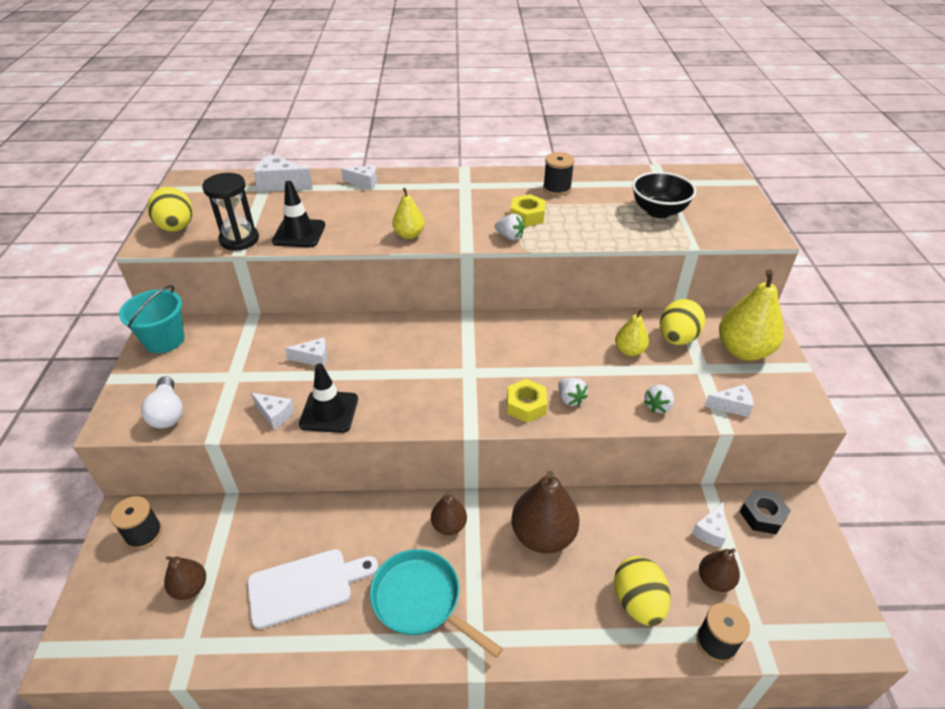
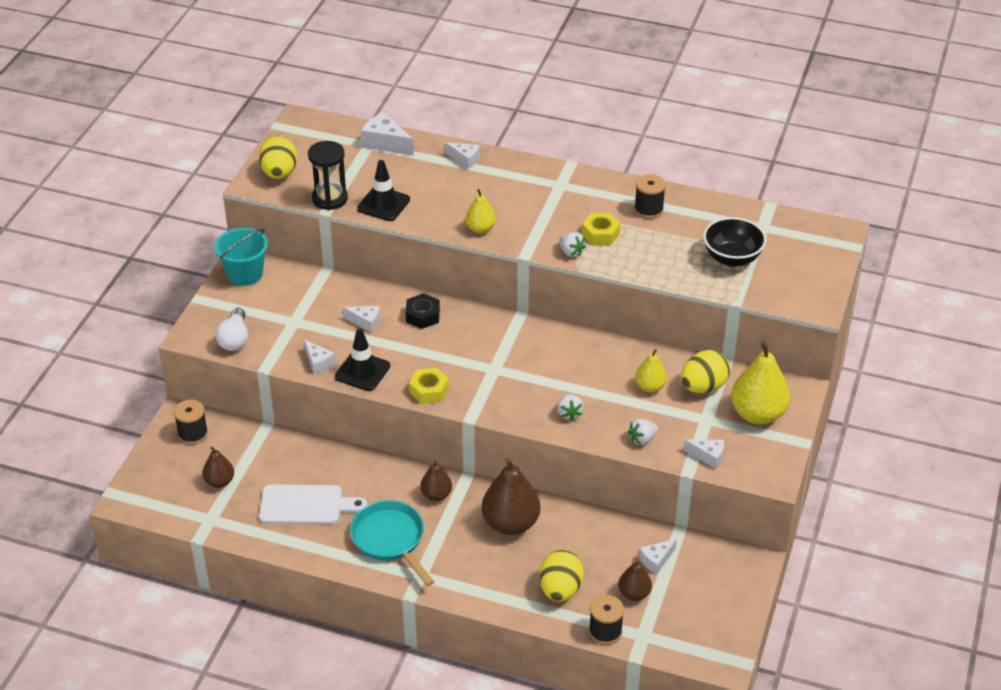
camera: 20 degrees right, 0 degrees up
(526, 405) = (528, 409): yellow nut -> yellow nut (429, 390)
(762, 515) = (711, 562): black nut -> black nut (423, 316)

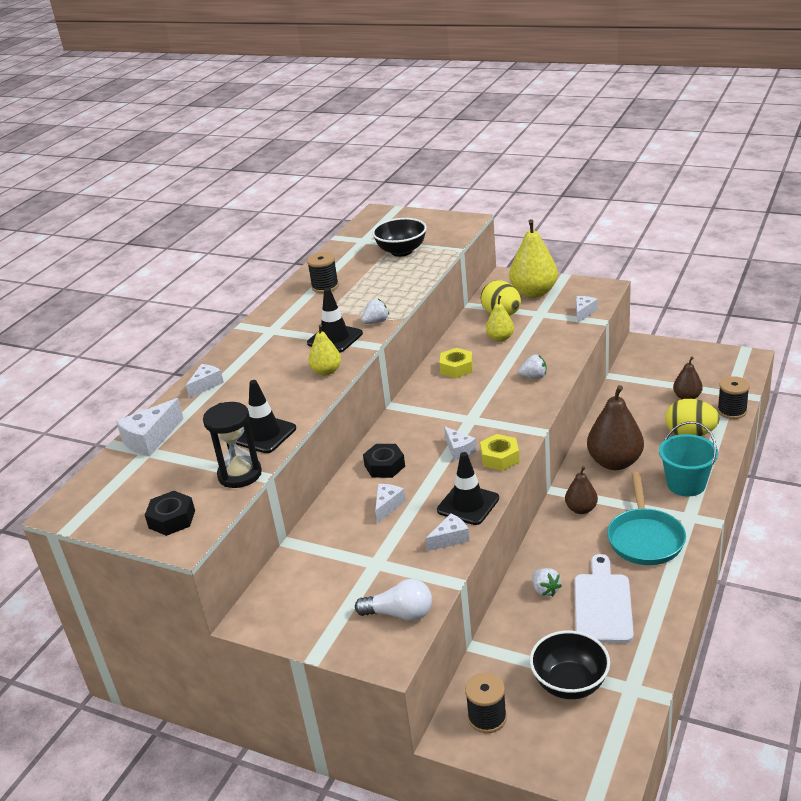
camera: 80 degrees left, 10 degrees down
(219, 482) = (570, 684): brown pear -> black bowl
(245, 274) = (277, 613): turquoise bucket -> turquoise bucket (686, 484)
(279, 173) = (172, 519): yellow egg -> black nut
(390, 539) = (645, 538): turquoise pan -> turquoise pan turned 60 degrees counterclockwise
(540, 227) = (335, 338): none -> black traffic cone
(600, 234) = (353, 308): yellow nut -> yellow nut (456, 368)
(642, 439) = (565, 341): white strawberry -> white strawberry (545, 590)
(656, 560) = (648, 386): white cheese -> white cheese (459, 450)

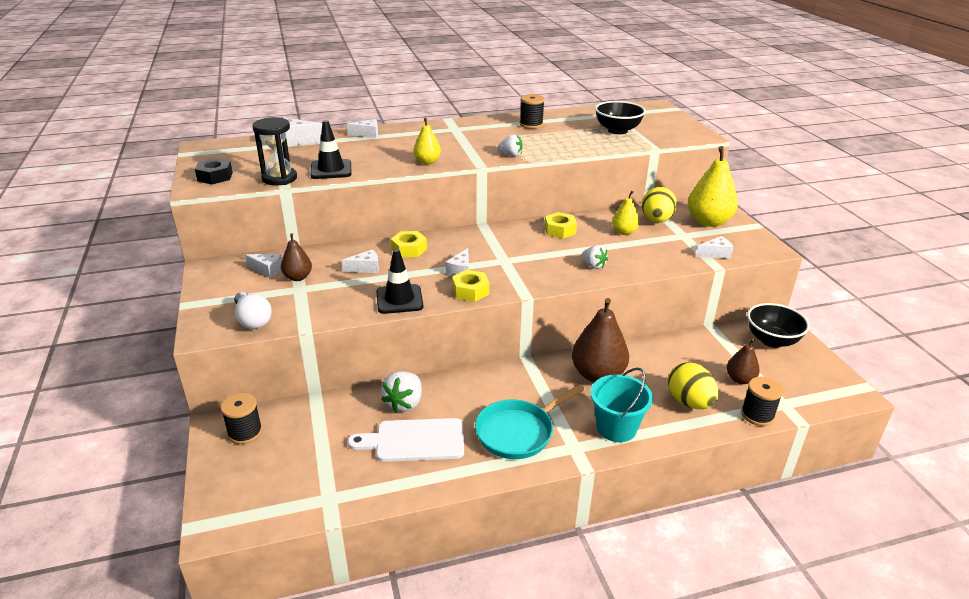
camera: 45 degrees right, 0 degrees up
(335, 338) = (471, 150): black traffic cone -> none
(384, 466) = (409, 249): black nut -> yellow nut
(450, 539) = (352, 307): white cheese -> white cheese (267, 270)
(545, 590) = (404, 403): white strawberry -> white strawberry, size x1.53
(570, 684) = (309, 460): black bowl -> black bowl (772, 340)
(581, 509) = (518, 381): brown pear -> brown pear (298, 277)
(602, 604) = (414, 441): white cutting board -> white cutting board turned 150 degrees counterclockwise

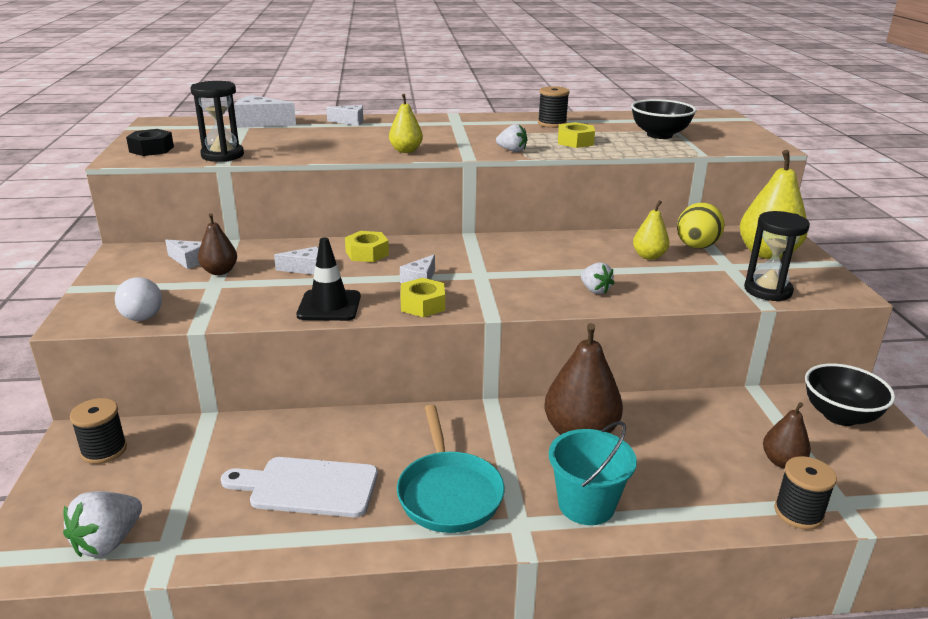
camera: 10 degrees right, 5 degrees down
(331, 170) = (287, 151): black traffic cone -> none
(404, 403) = (313, 439): white strawberry -> white strawberry (108, 542)
(518, 432) = (448, 493): turquoise pan -> turquoise pan turned 75 degrees counterclockwise
(560, 230) = (565, 247): yellow nut -> yellow nut (575, 142)
(689, 402) = (701, 483): yellow egg -> none
(715, 254) = (767, 290): white cheese -> black hourglass

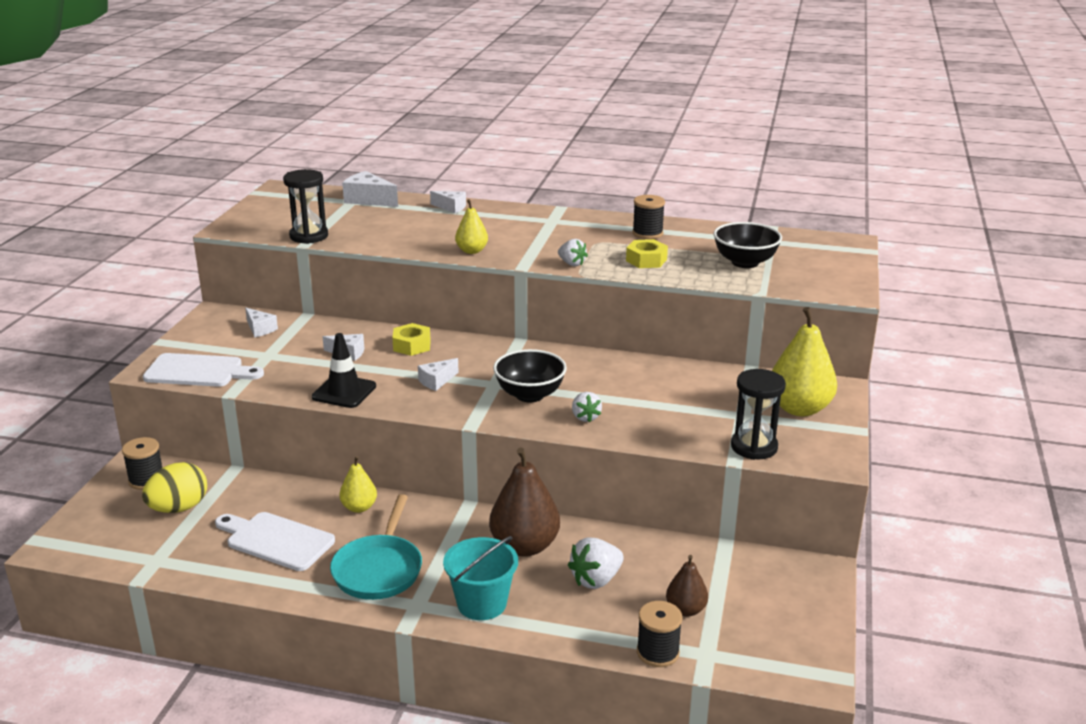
camera: 20 degrees right, 0 degrees up
(108, 542) = (119, 547): white strawberry -> white strawberry (596, 580)
(142, 311) = (198, 371): white light bulb -> white cutting board
(151, 149) = (256, 221): black nut -> none
(219, 271) = (278, 344): brown pear -> none
(423, 305) = (421, 404): yellow nut -> none
(649, 256) = (672, 391): yellow pear -> yellow pear (359, 507)
(696, 247) = (731, 389): yellow egg -> yellow egg (179, 508)
(840, 416) = (785, 584): black bowl -> black bowl (529, 395)

